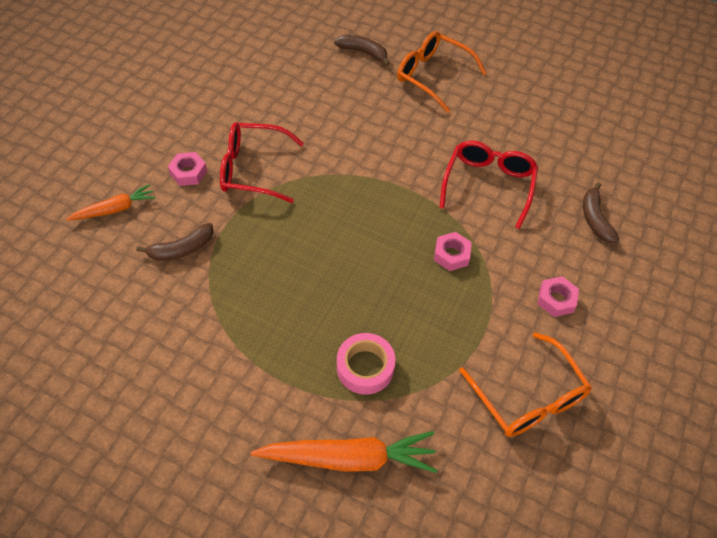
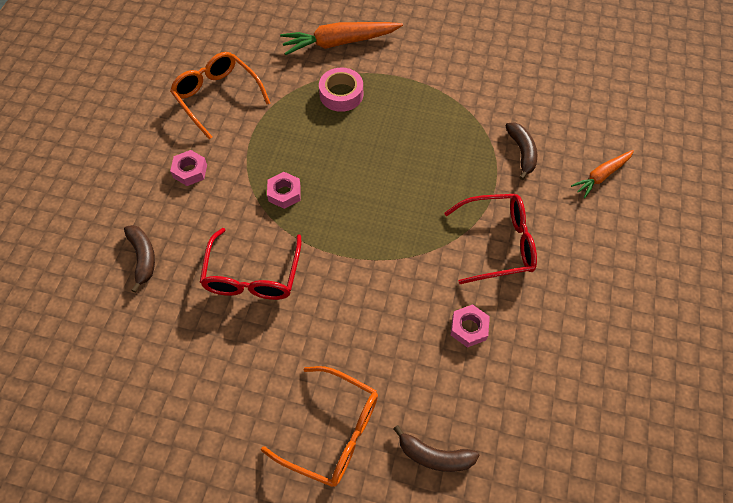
camera: 170 degrees right, 5 degrees up
(182, 249) = (522, 152): brown banana -> brown banana turned 120 degrees clockwise
(188, 172) = (558, 226): pink nut -> pink nut (469, 328)

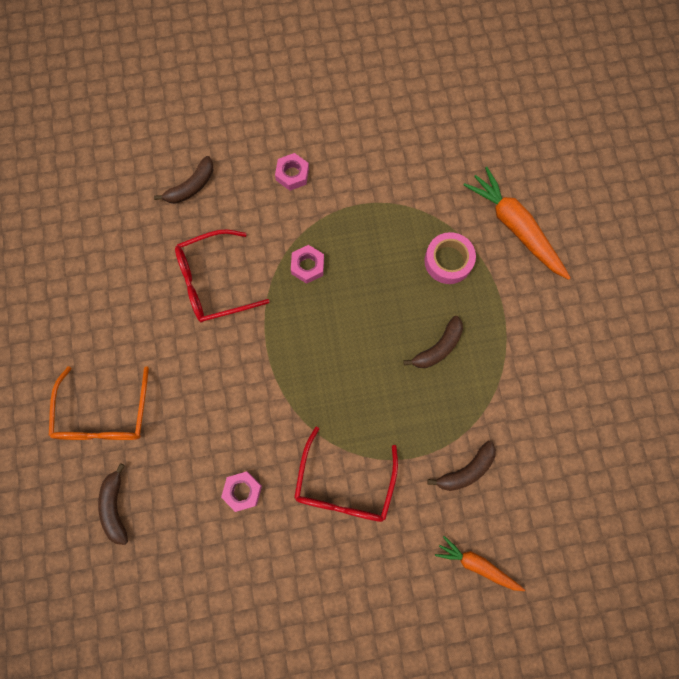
camera: 65 degrees right, 15 degrees up
(217, 97) = (385, 151): orange glasses -> none
(411, 130) = (438, 347): none -> brown banana
(498, 243) = (344, 485): red glasses -> red glasses turned 45 degrees clockwise

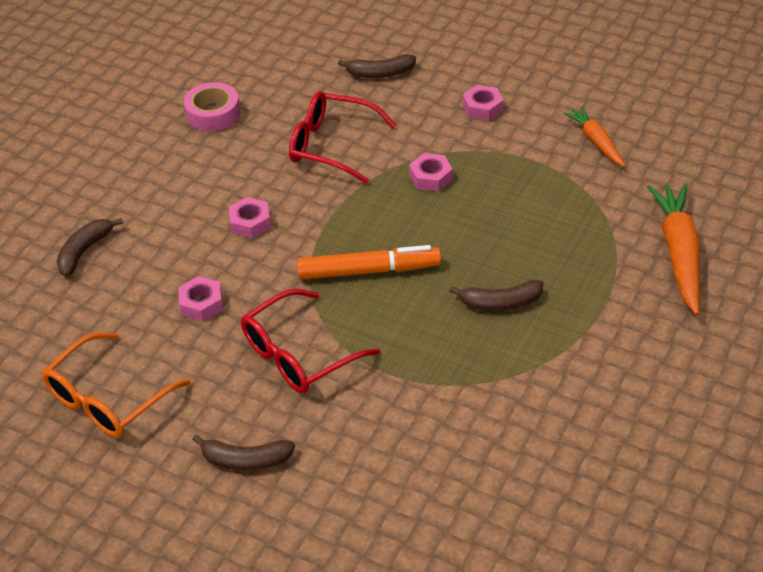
camera: 40 degrees right, 30 degrees down
(104, 415) = (143, 185): orange glasses -> orange glasses (107, 399)
(215, 395) = (250, 222): none -> pink nut
(332, 380) = (369, 271): none -> orange marker
(448, 261) = (578, 243): pink tape -> pink tape (213, 113)
(466, 470) = (433, 414): brown banana -> brown banana (245, 460)
(477, 565) = (367, 498): orange carrot -> orange carrot (596, 141)

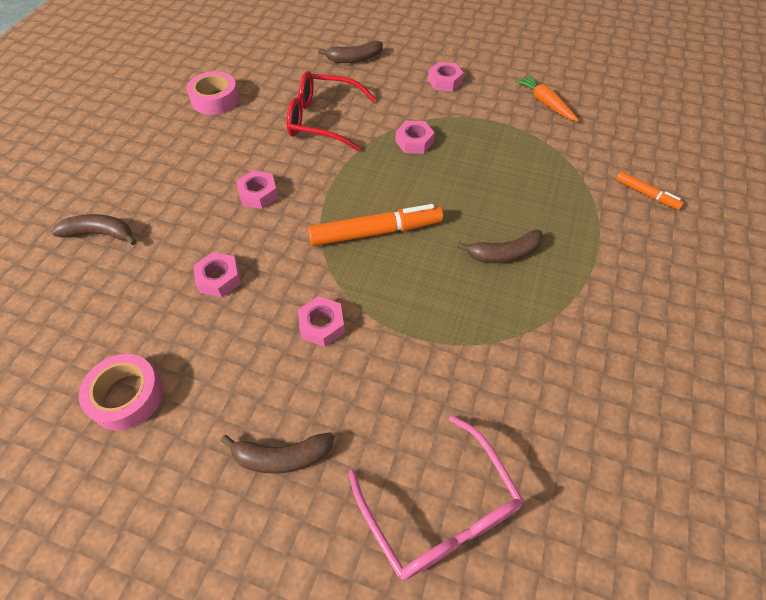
camera: 10 degrees left, 10 degrees up
(84, 251) = (100, 234): brown banana -> brown banana turned 75 degrees clockwise
(107, 399) = (127, 396): orange glasses -> pink tape
(298, 354) = (322, 325): red glasses -> pink nut
(381, 514) = (440, 510): none -> pink glasses
(679, 253) = (646, 194): orange carrot -> orange marker

